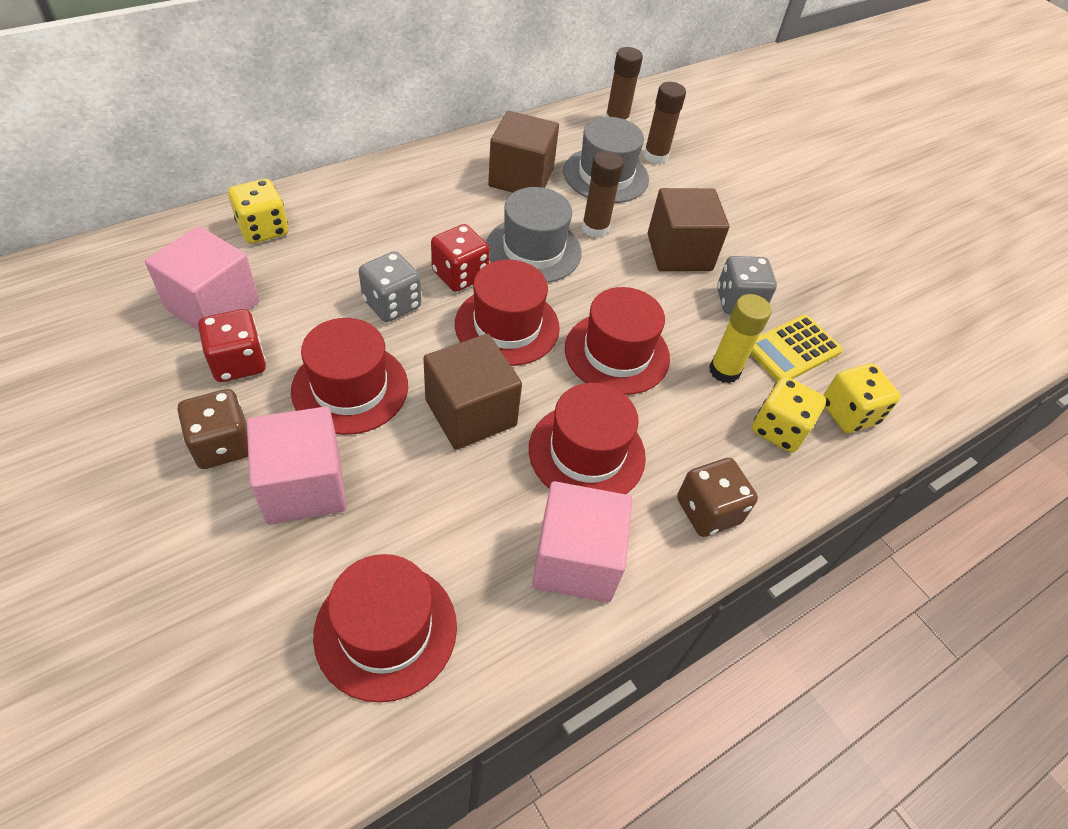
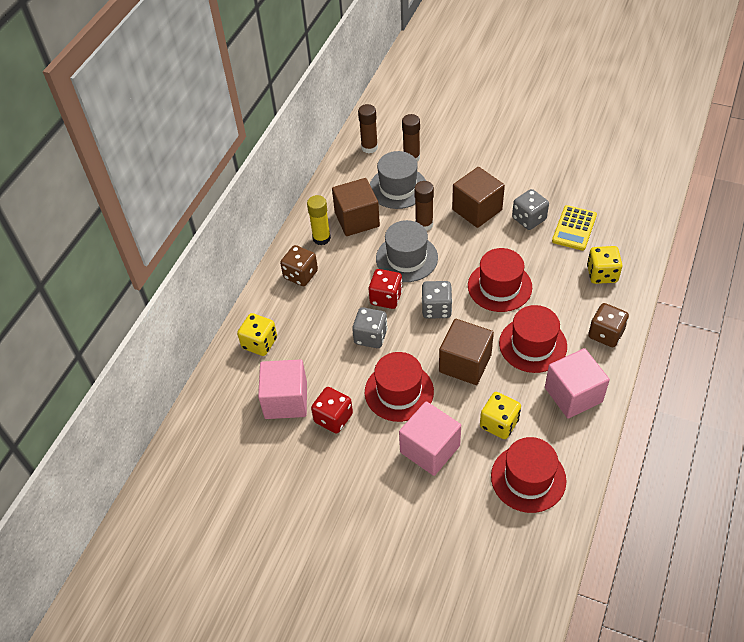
camera: 25 degrees left, 0 degrees up
(223, 445) = (373, 459): brown dice -> brown dice (300, 275)
(507, 326) = (436, 308): red hat -> grey dice
(724, 371) = (554, 261): yellow glue stick -> yellow glue stick (321, 238)
(848, 413) = (624, 244): yellow dice -> yellow dice (499, 423)

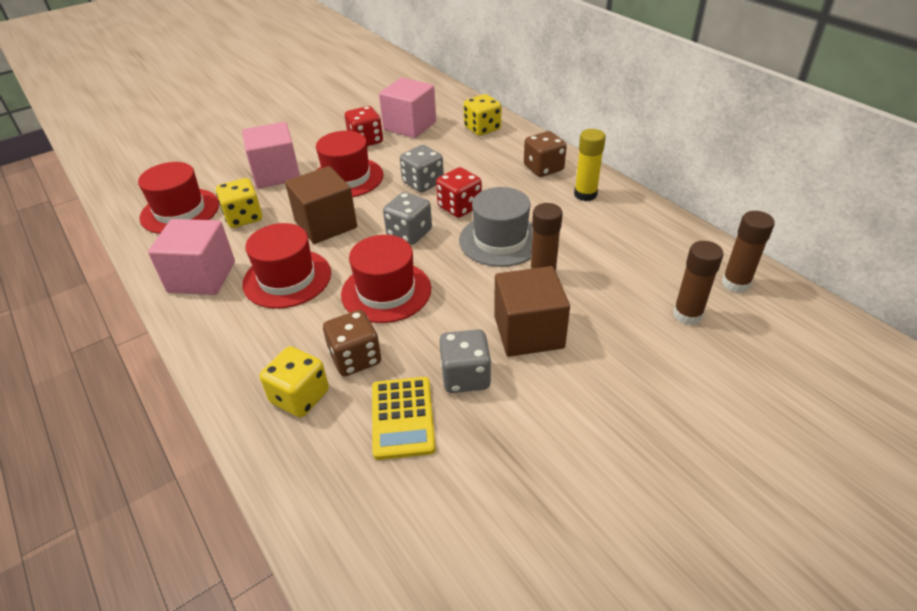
camera: 120 degrees right, 10 degrees down
(357, 219) = (595, 227): brown cube -> none
(398, 187) = (629, 278): grey hat -> none
(574, 228) = (402, 417): yellow calculator -> yellow calculator turned 150 degrees counterclockwise
(605, 334) = (224, 344): brown dice -> brown dice (355, 358)

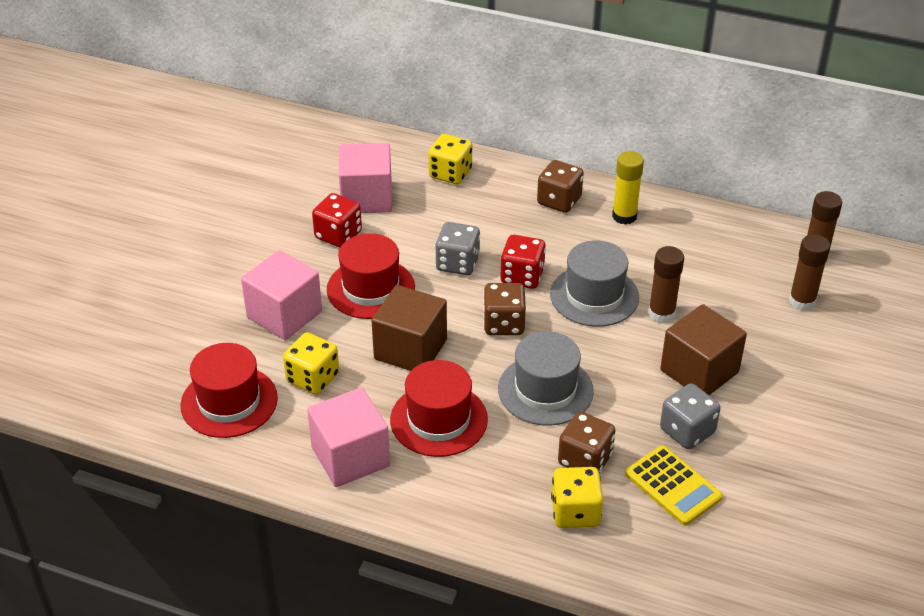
camera: 35 degrees left, 0 degrees up
(386, 291) = (545, 390): red hat -> grey hat
(409, 233) = (503, 324): grey dice -> brown dice

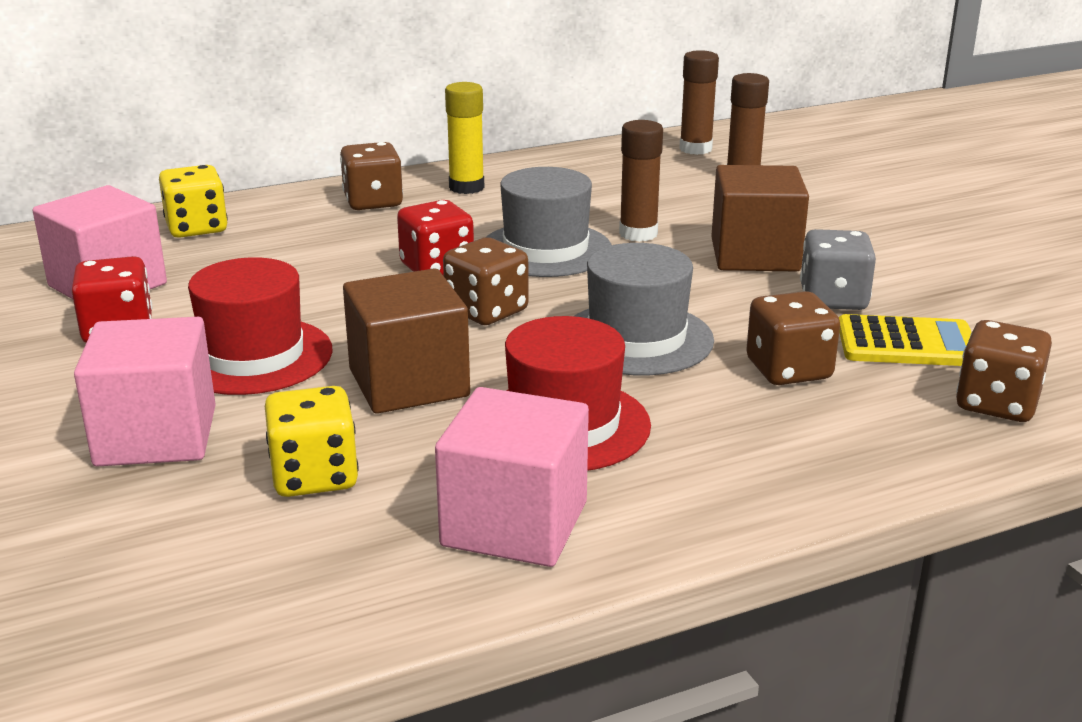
camera: 45 degrees left, 15 degrees down
(229, 402) = (213, 572): red hat -> none
(457, 263) = (337, 289): grey dice -> none
(575, 512) = (868, 416): yellow dice -> none
(649, 551) = (996, 404): none -> brown dice

